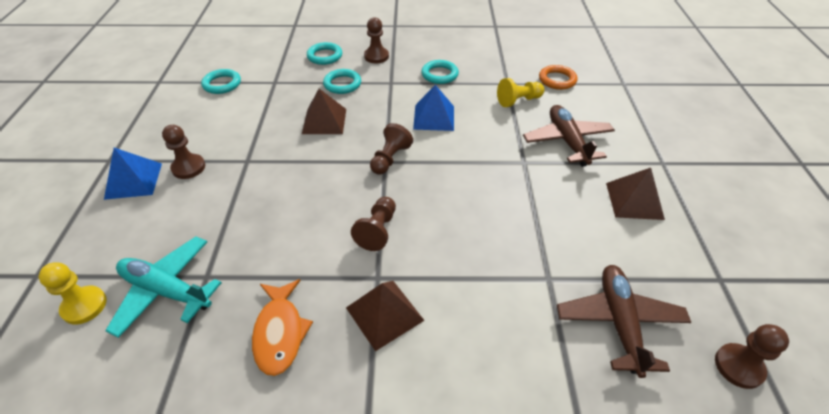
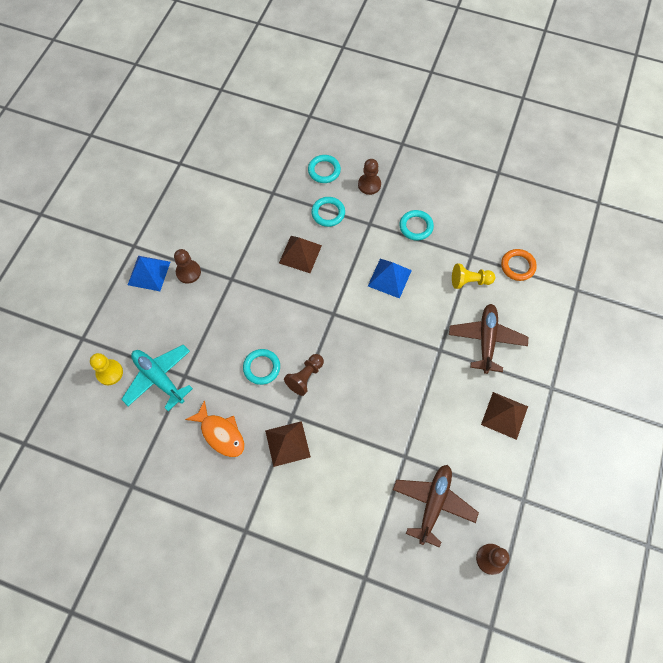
camera: 20 degrees right, 20 degrees up
(222, 84) = (229, 182): turquoise ring -> turquoise ring (262, 367)
(280, 332) = (221, 433): orange fish -> orange fish turned 60 degrees counterclockwise
(390, 159) = (337, 312): brown pawn -> none

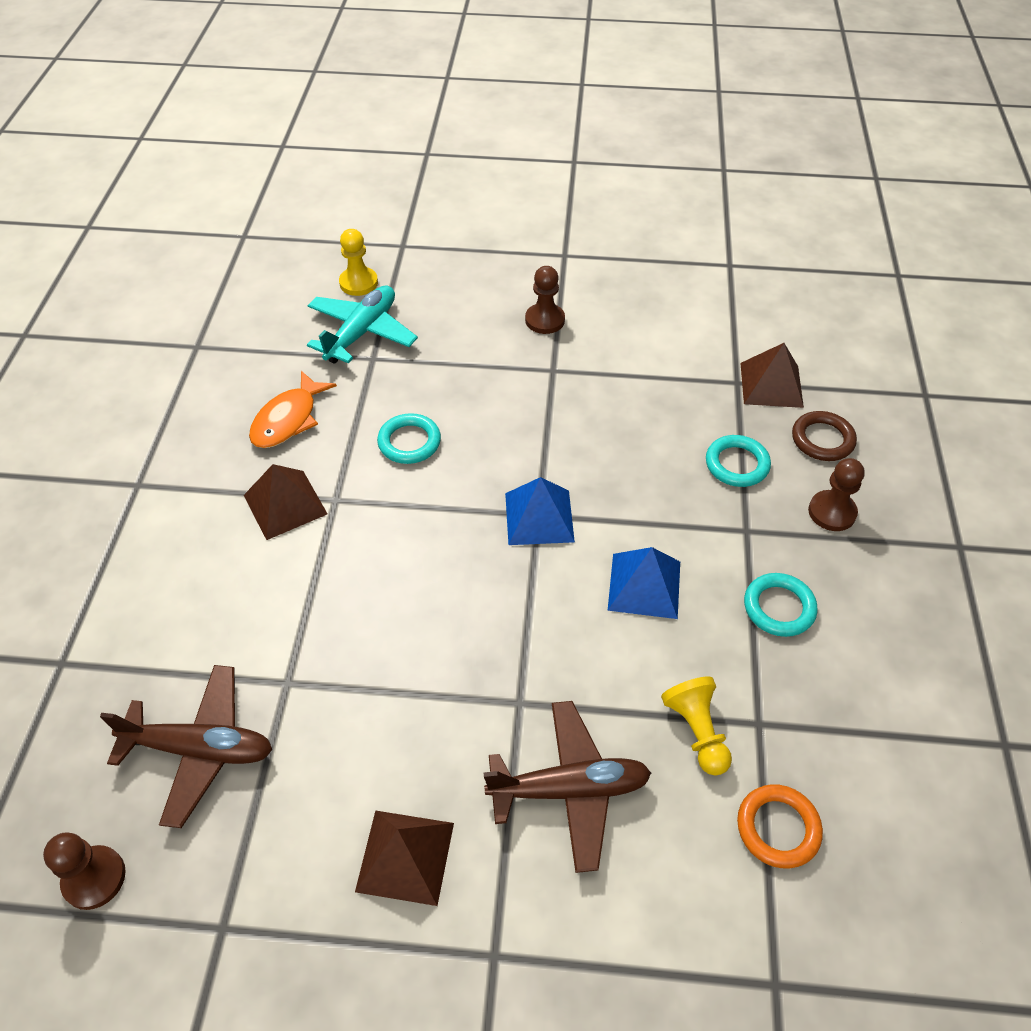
camera: 75 degrees right, 15 degrees down
(149, 273) = (526, 280): blue pyramid -> blue pyramid (539, 517)
(300, 254) = (636, 444): brown pyramid -> brown pyramid (771, 384)
(305, 377) = (407, 502): brown pawn -> none
(324, 170) = (822, 439): turquoise ring -> brown ring

